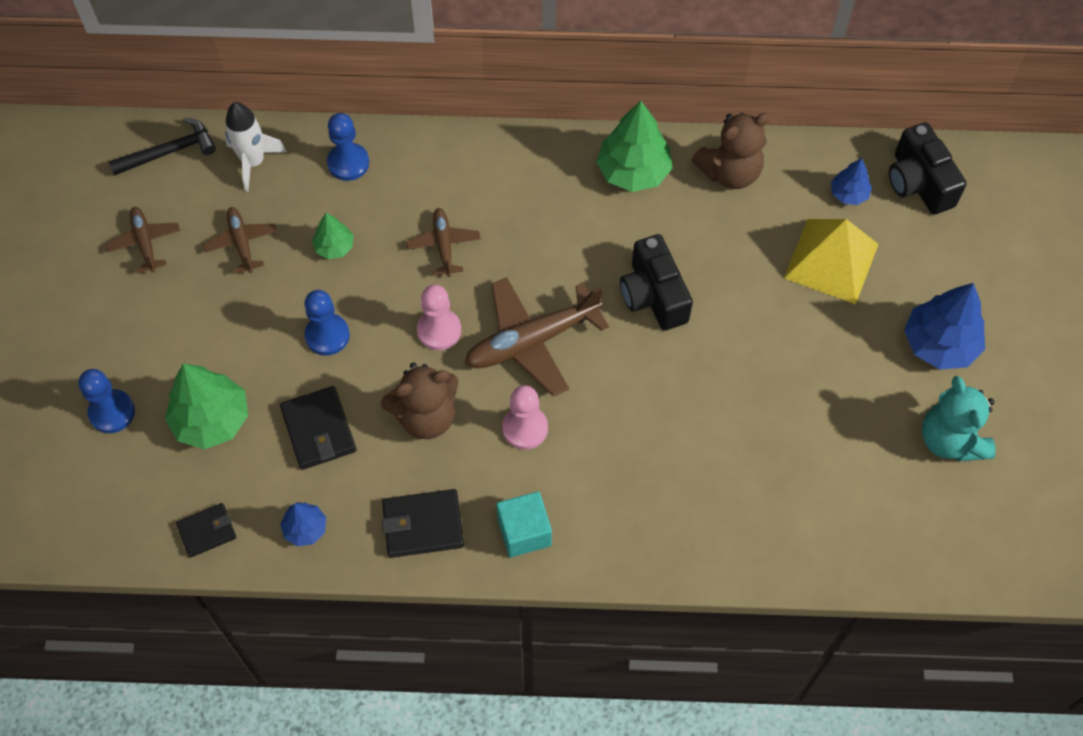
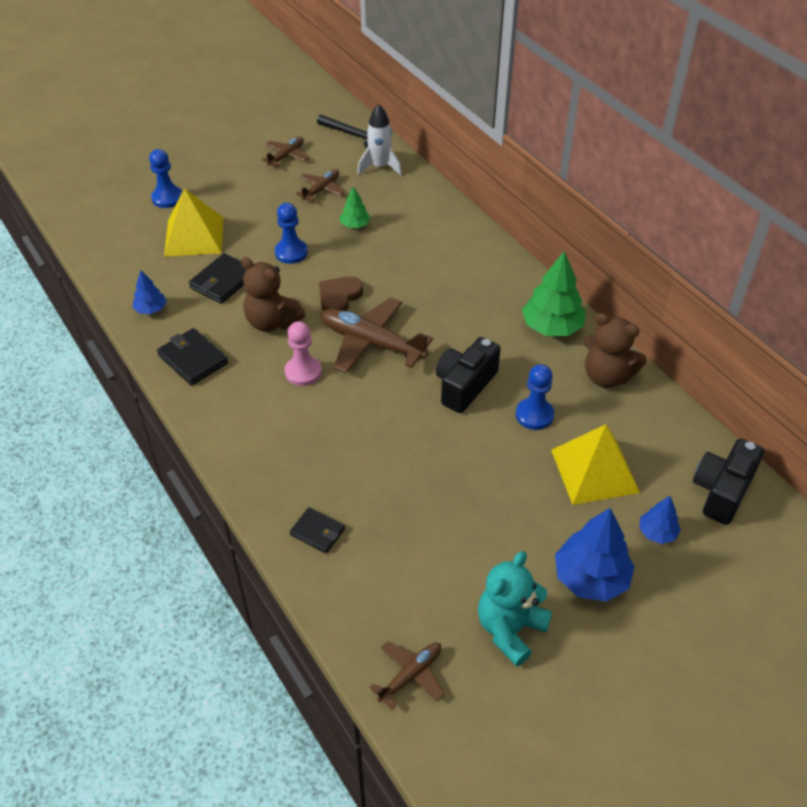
camera: 55 degrees right, 15 degrees down
(207, 531) = (119, 271): black wallet -> black wallet (317, 532)
(212, 420) = (194, 236): green tree -> yellow pyramid
(348, 163) = (419, 202): blue pawn -> blue pawn (534, 415)
(439, 330) = (339, 297): pink pawn -> brown heart
(444, 245) = (402, 269): brown plane -> brown plane (410, 675)
(524, 532) = (225, 410): turquoise cube -> none
(848, 194) = (663, 453): blue tree -> blue tree (657, 533)

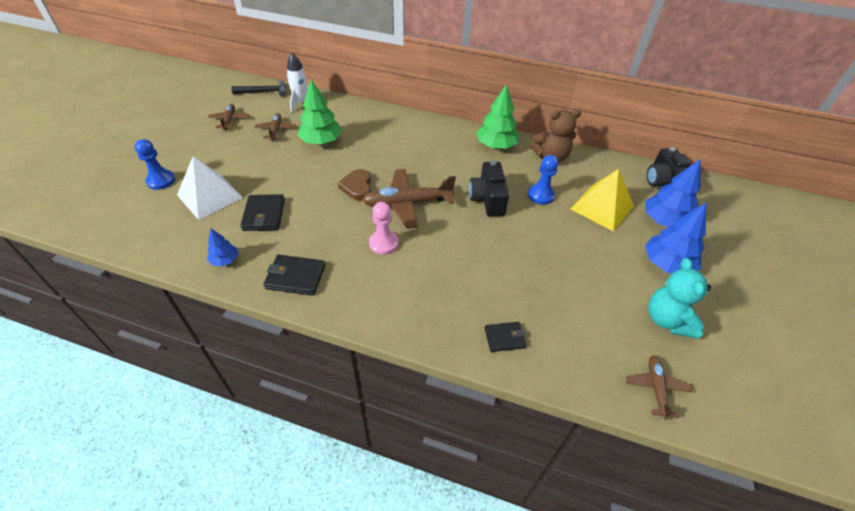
camera: 40 degrees left, 0 degrees up
(194, 236) = (210, 196): yellow pyramid -> white pyramid
(272, 322) = (328, 223): brown teddy bear -> none
(291, 252) = (295, 175): blue pawn -> none
(355, 225) = (321, 141): green tree -> green tree, size x1.86
(657, 533) = (664, 221): blue tree -> blue tree, size x1.86

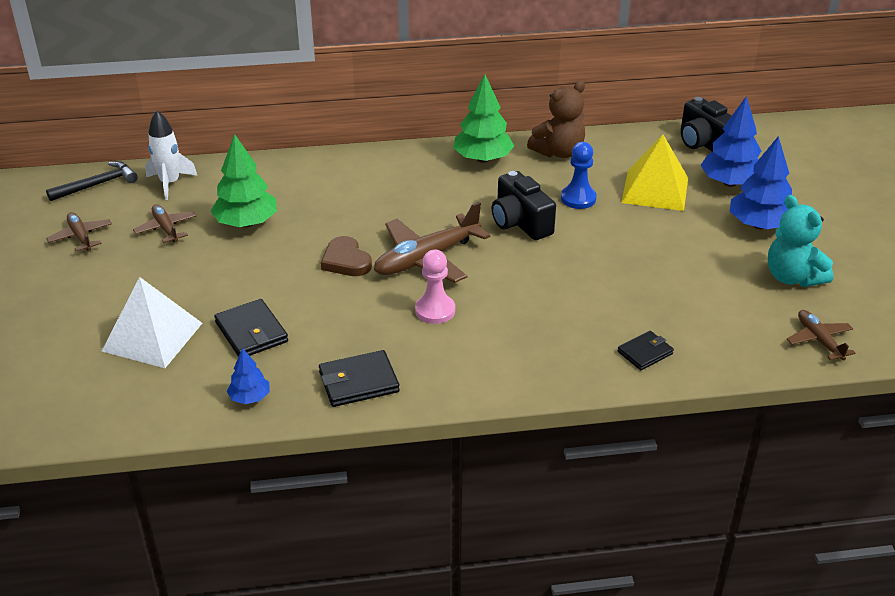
camera: 25 degrees left, 10 degrees down
(161, 180) = (58, 342): blue pawn -> none

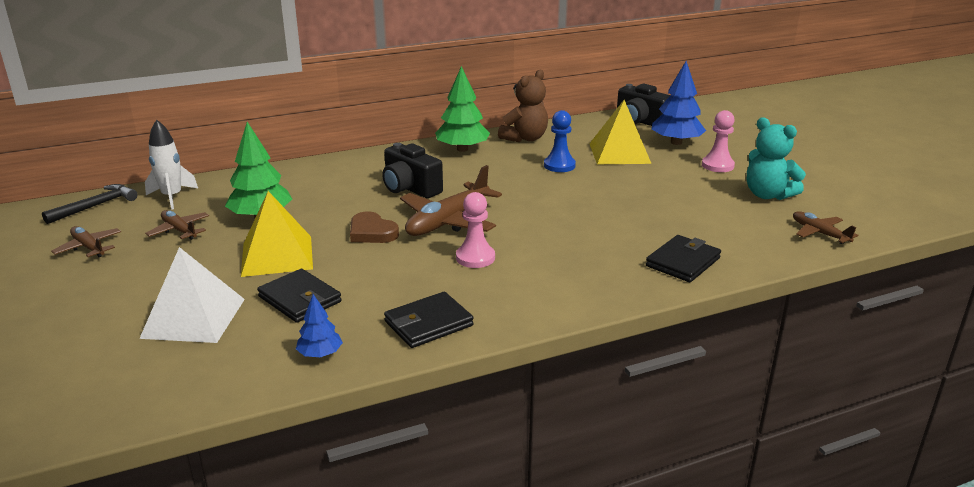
camera: 15 degrees left, 10 degrees down
(247, 275) = (277, 255): none -> yellow pyramid
(520, 223) = (519, 187): black camera -> black camera (410, 188)
(645, 353) = (683, 262): black wallet -> black wallet, size x1.52
(759, 225) = (717, 165): blue tree -> pink pawn

